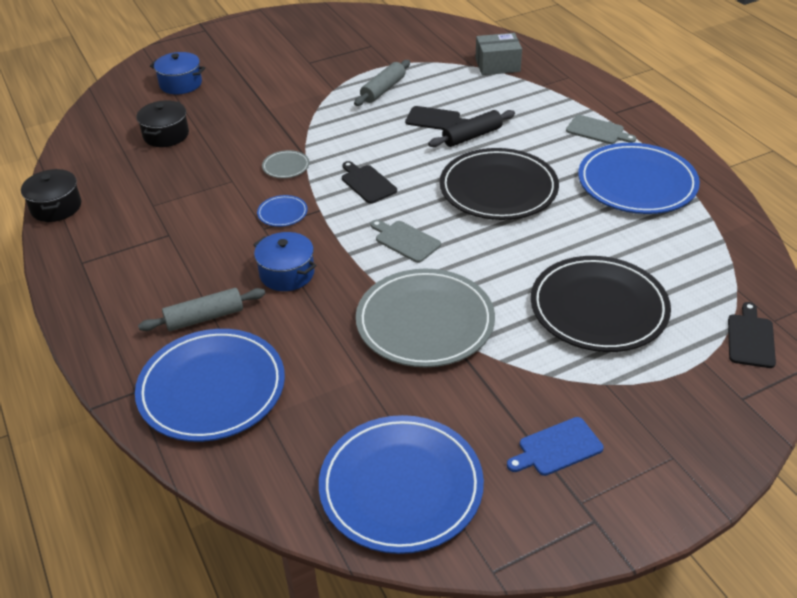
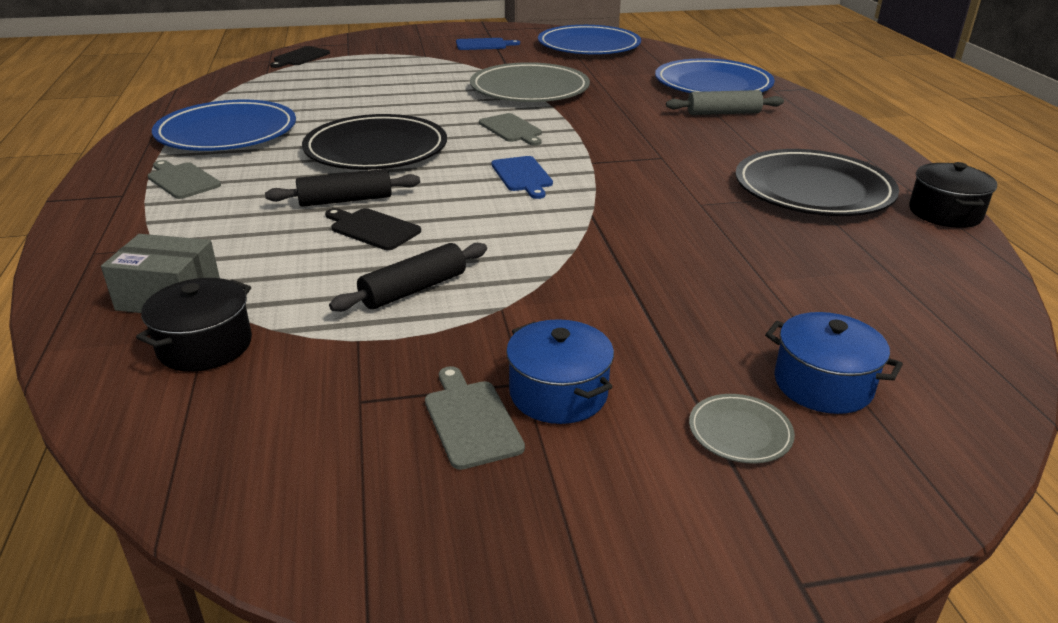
camera: 165 degrees left, 10 degrees down
(166, 135) = (819, 280): black pot -> black pot (205, 345)
(282, 213) = (637, 166): blue plate -> none
(286, 166) = (622, 208): grey plate -> grey plate (740, 432)
(287, 273) = (642, 126): blue pot -> blue pot (558, 393)
(324, 48) = (471, 420): none -> grey cutting board
(367, 183) = (522, 176): black cutting board -> blue cutting board
(383, 90) = (414, 289): grey rolling pin -> black rolling pin
(598, 308) = (385, 78): black plate -> black plate (813, 190)

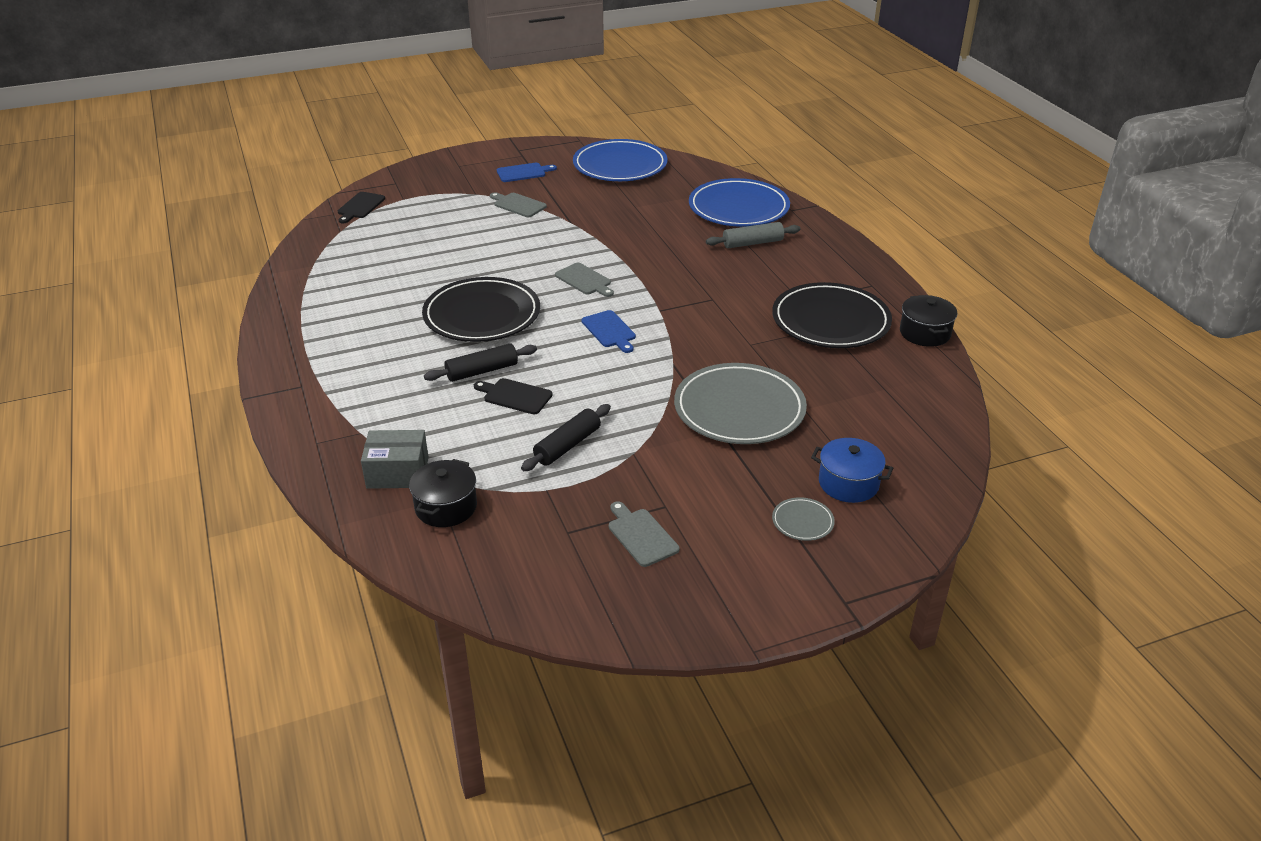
camera: 10 degrees left, 5 degrees up
(182, 180) = (340, 365): grey cutting board -> grey cutting board (518, 205)
(227, 132) = (347, 309): blue plate -> none
(529, 89) = (584, 229): grey plate -> grey plate (739, 409)
(558, 393) = (689, 511): blue pot -> none

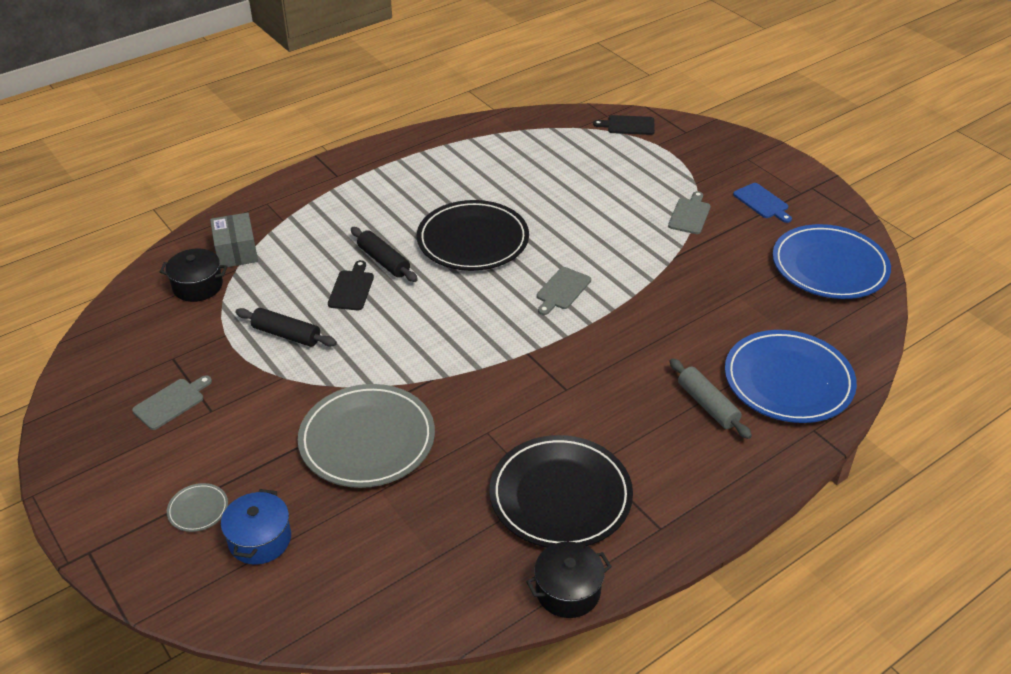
camera: 75 degrees right, 5 degrees up
(609, 331) = (476, 325): blue cutting board -> none

